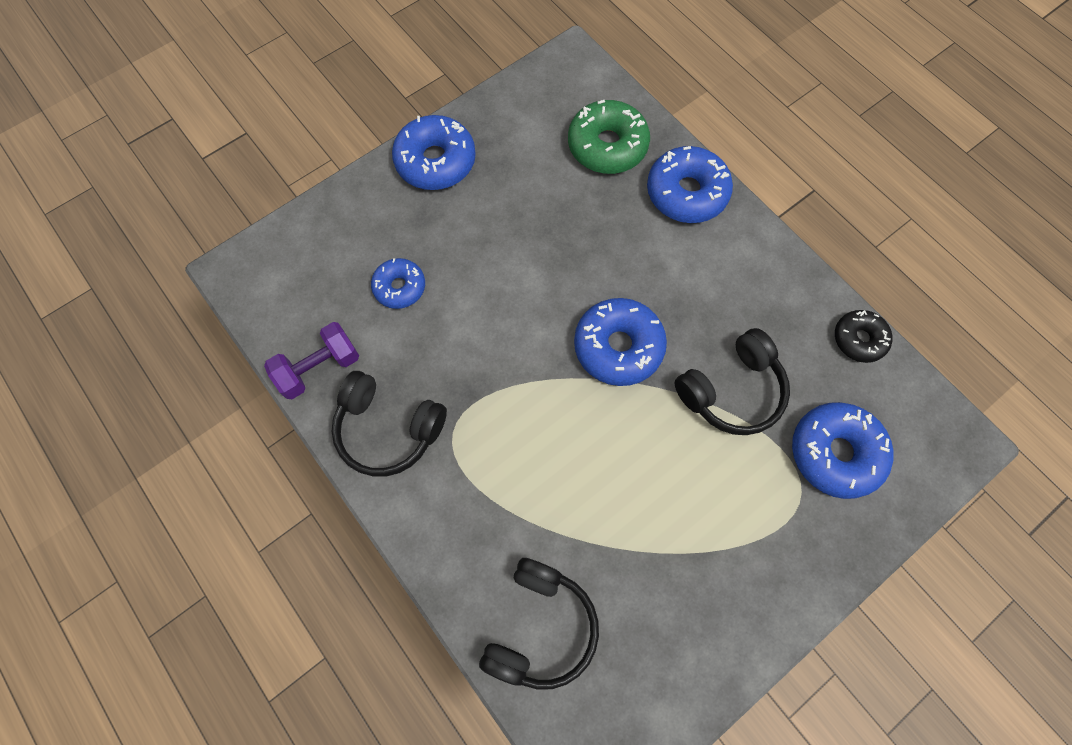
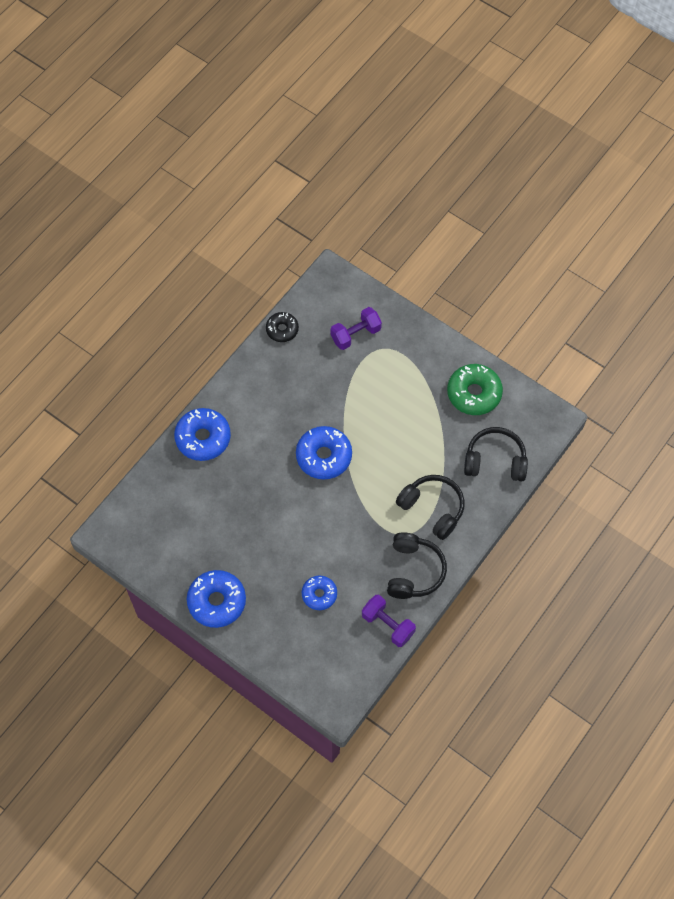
camera: 105 degrees left, 5 degrees down
(607, 146) = (177, 494): green donut -> green donut (474, 393)
(731, 391) = (334, 391): black headphones -> black headphones (432, 508)
(835, 453) = (355, 334): blue donut -> purple dumbbell

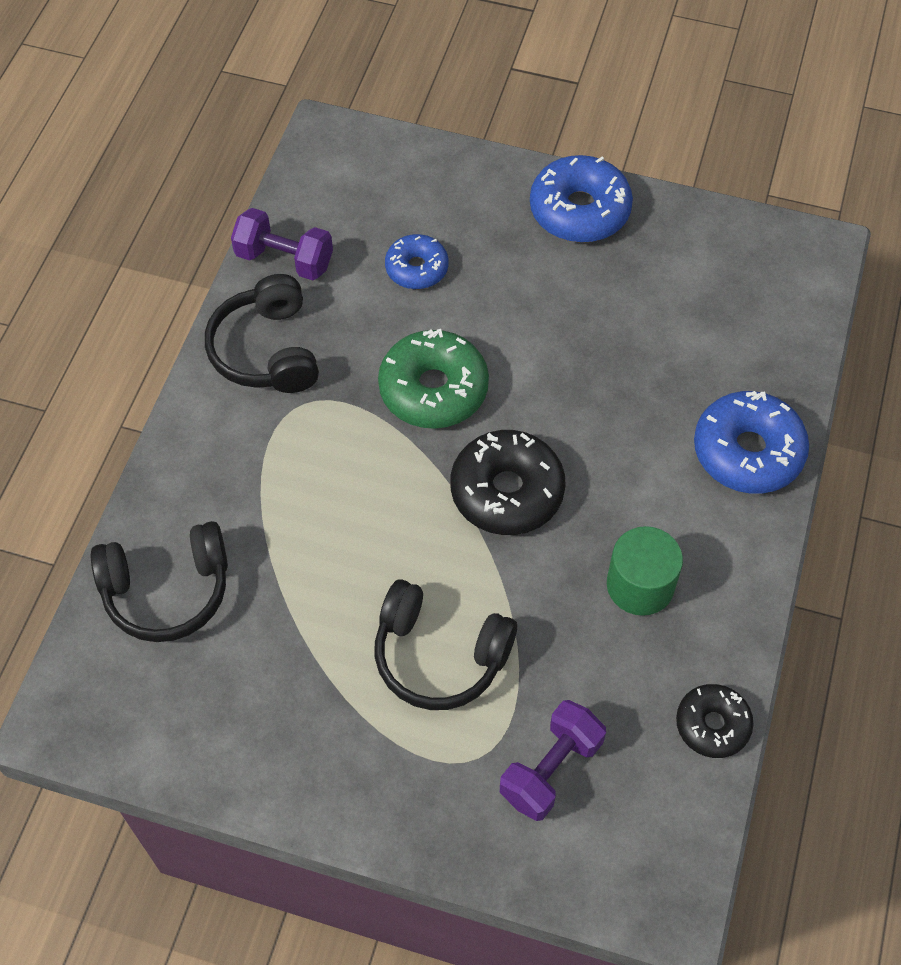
camera: 160 degrees right, 5 degrees down
(283, 394) = (640, 585): none -> green cylinder
(324, 456) = (507, 491): blue donut -> black donut
(432, 508) = (265, 463): black headphones -> black headphones (439, 655)
(474, 393) = (248, 719): green donut -> green donut (433, 389)

